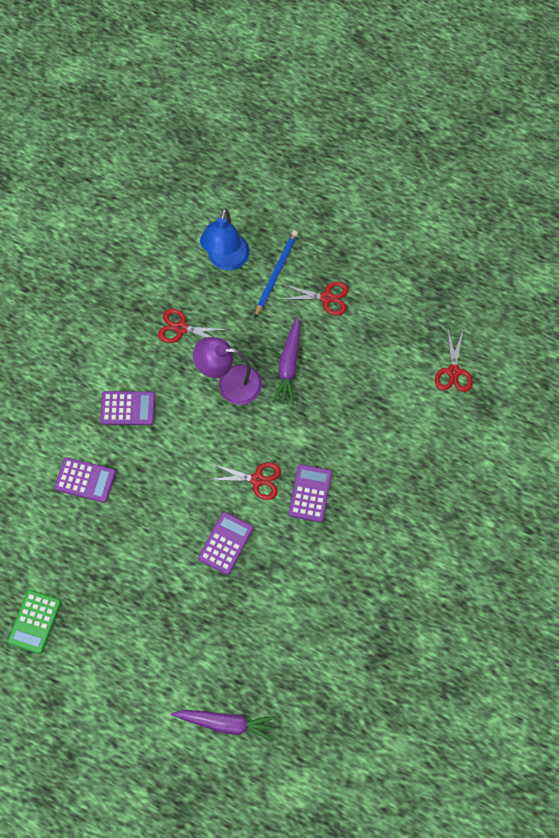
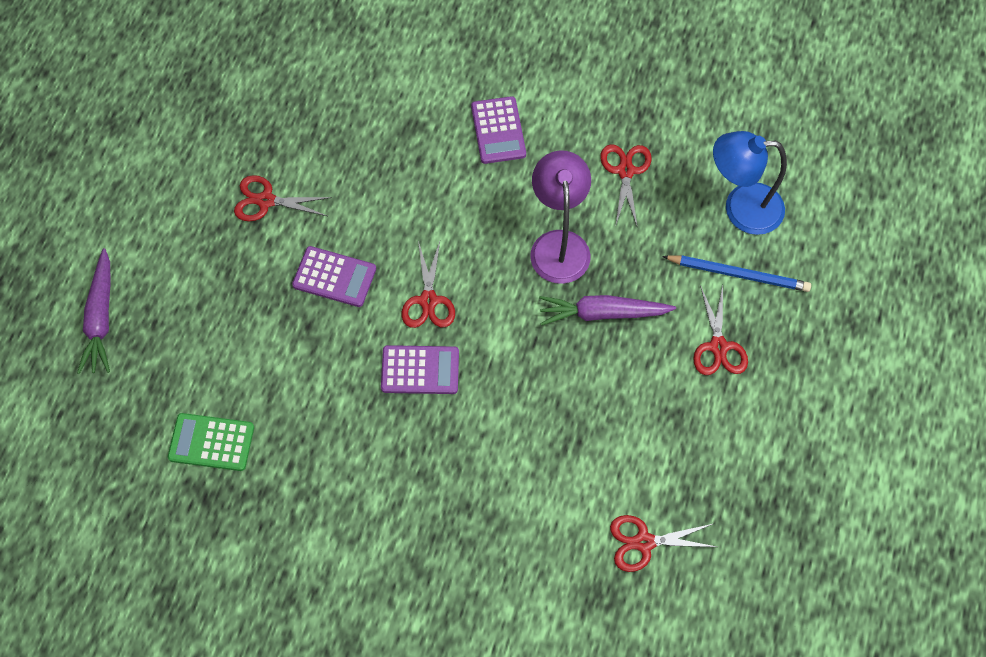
camera: 80 degrees right, 5 degrees down
(35, 621) = (207, 85): green calculator -> green calculator (211, 442)
(85, 480) = (393, 102): purple calculator -> none
(151, 586) = (266, 201): none -> red scissors

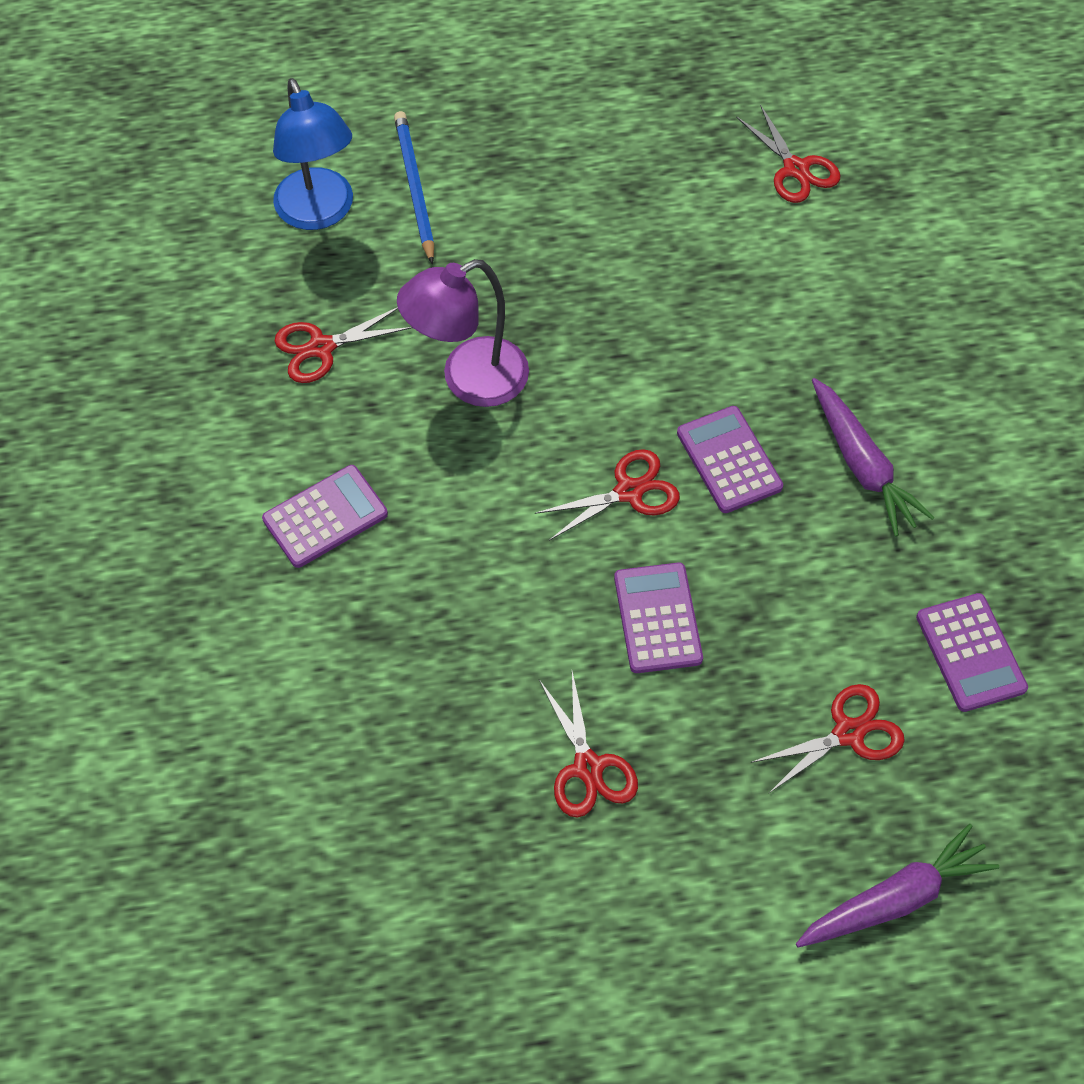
camera: 115 degrees left, 5 degrees down
(211, 442) = (970, 652): green calculator -> purple calculator
(602, 313) = (541, 300): purple carrot -> purple carrot (862, 465)
(718, 346) = (521, 177): red scissors -> red scissors (848, 733)

